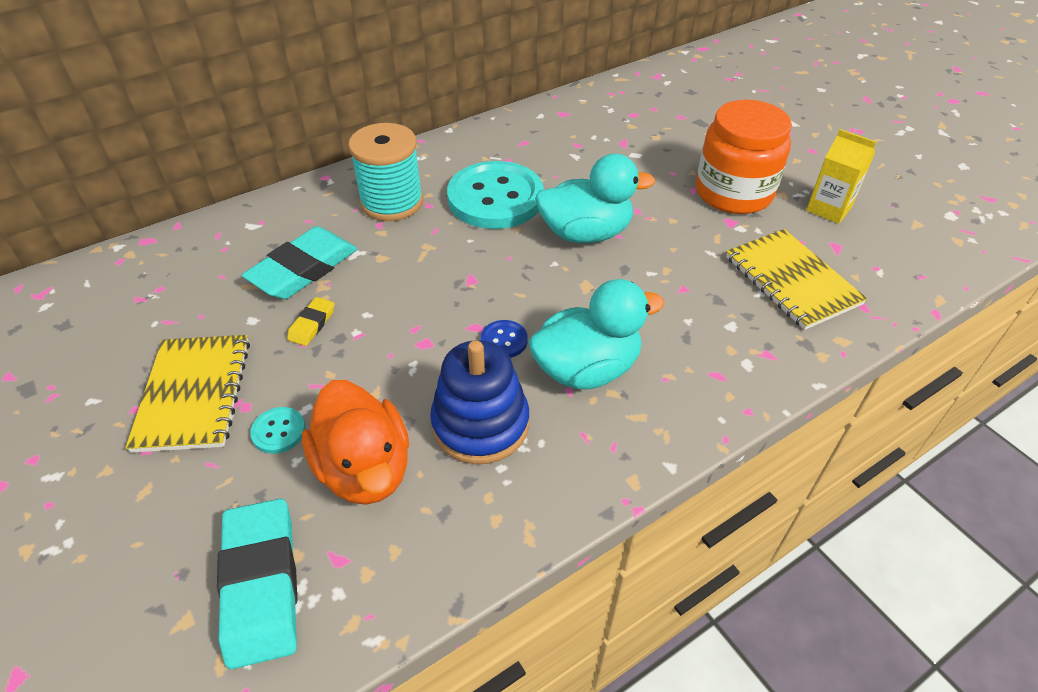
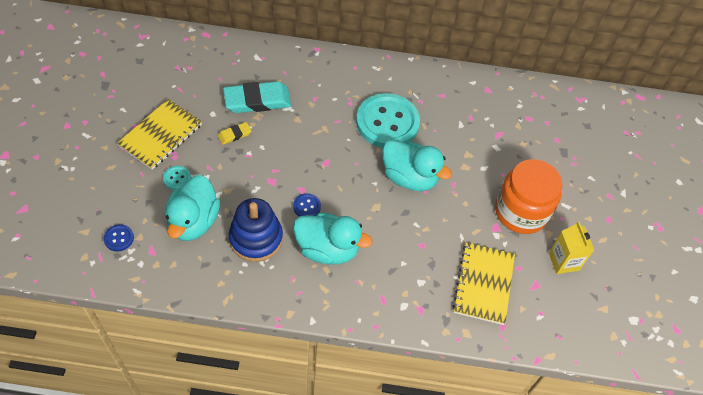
camera: 35 degrees right, 10 degrees up
(261, 584) = (119, 238): turquoise eraser -> blue button
(365, 469) = (193, 221): orange duck -> turquoise duck
(392, 202) = (333, 88): turquoise spool -> none

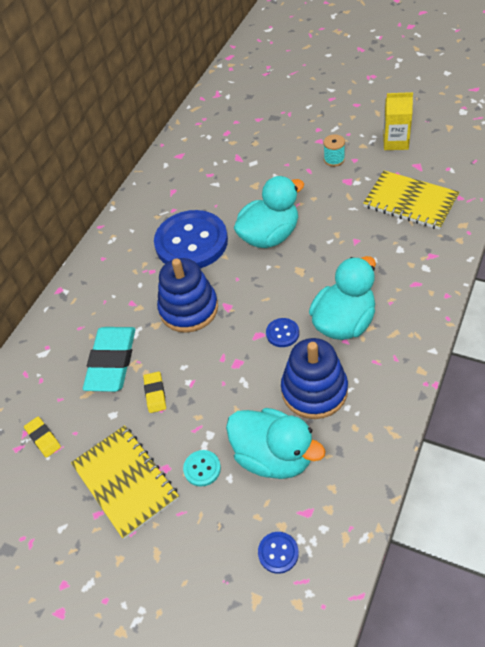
camera: 60 degrees left, 5 degrees down
(187, 79) = (43, 438): none -> yellow eraser
(317, 137) = (189, 309): none -> blue stacking toy
(387, 122) = (191, 242): turquoise button -> blue button
(521, 211) = (334, 159): orange jar -> turquoise spool

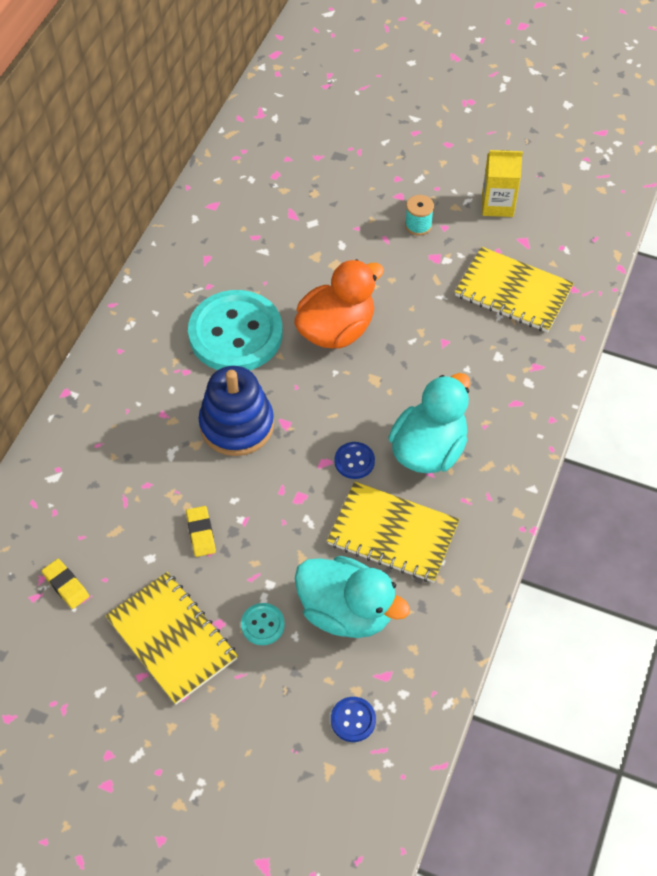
camera: 10 degrees left, 5 degrees up
(112, 362) = (143, 491): turquoise eraser -> none
(191, 242) = (235, 334): blue button -> turquoise button
(269, 236) = (336, 330): turquoise duck -> orange duck
(314, 390) = (393, 534): blue stacking toy -> yellow notebook

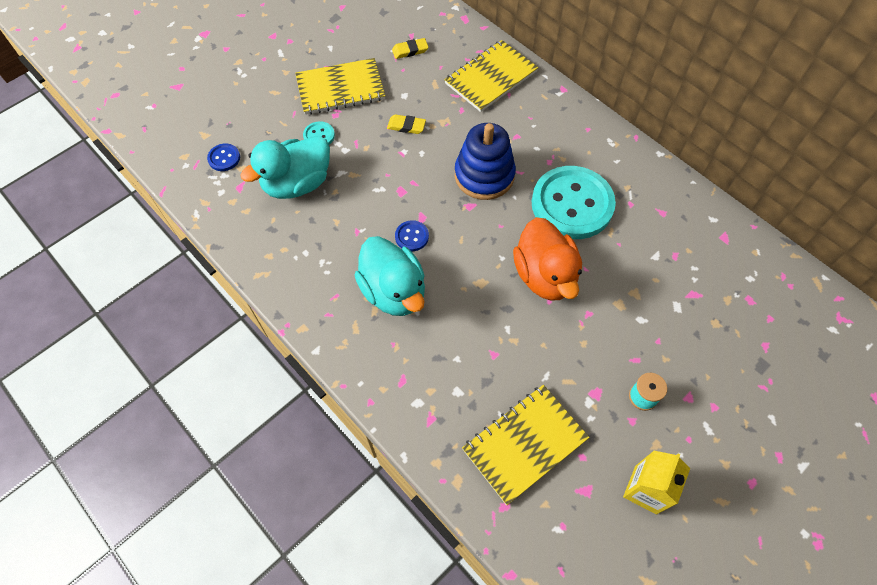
camera: 115 degrees right, 5 degrees up
(393, 534) = (337, 235): yellow notebook -> yellow notebook (491, 78)

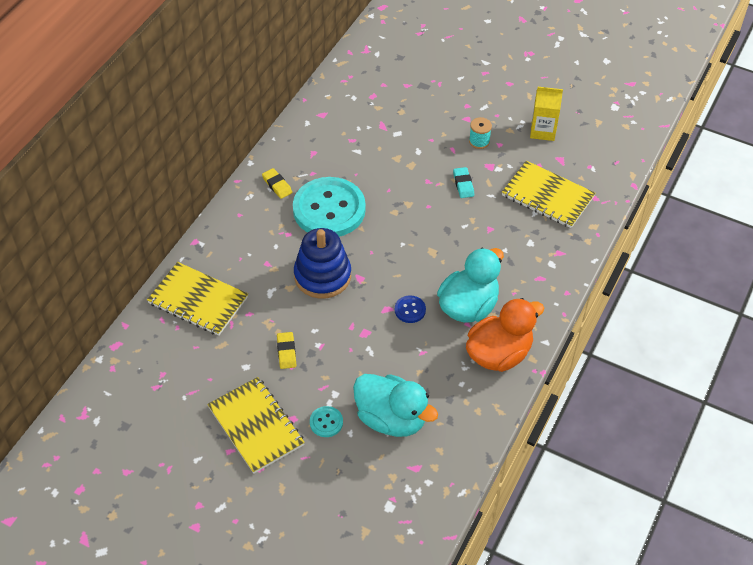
camera: 110 degrees left, 10 degrees down
(224, 158) = (387, 497): blue button -> none
(410, 50) = (180, 380): yellow eraser -> yellow eraser (277, 185)
(545, 275) = (407, 213): orange duck -> orange duck (499, 354)
(572, 350) = (463, 184): none -> turquoise eraser

